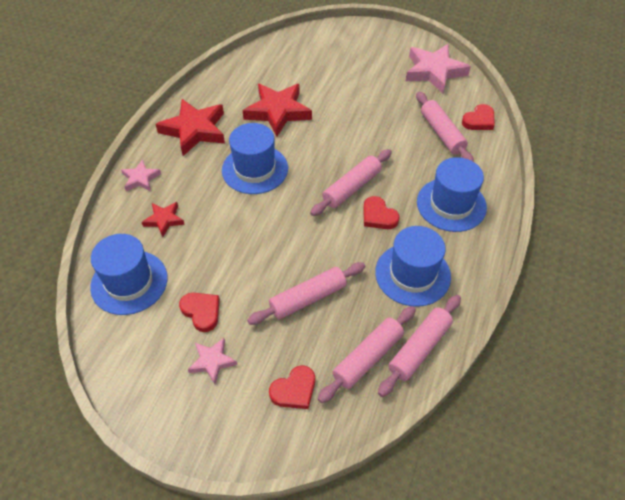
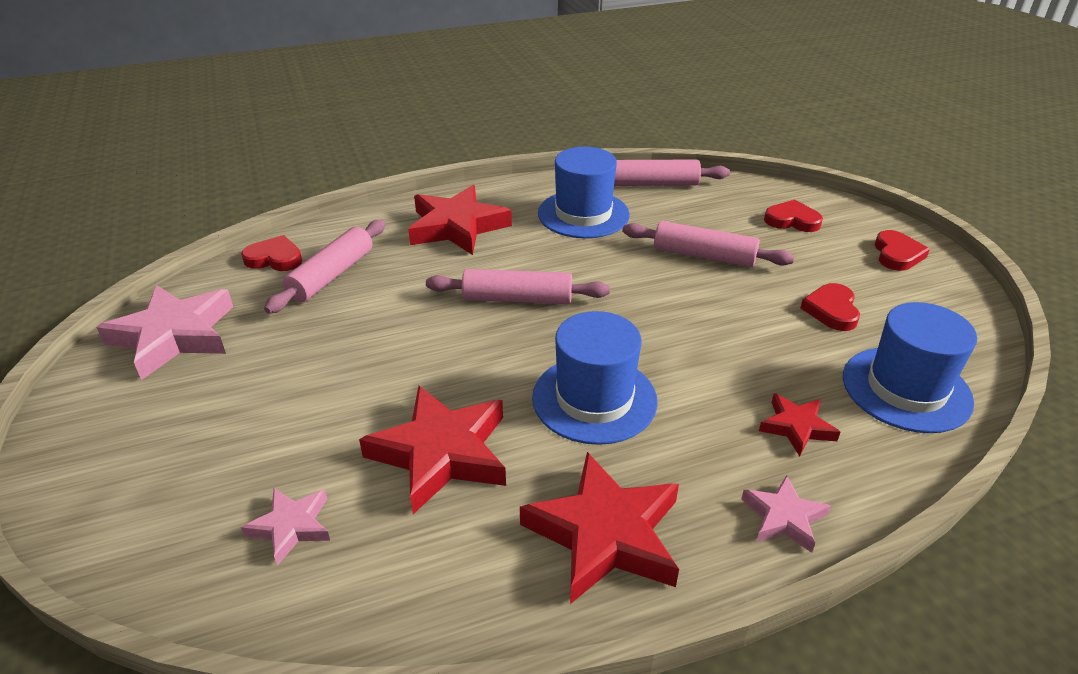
camera: 130 degrees left, 15 degrees down
(212, 361) = (855, 273): pink star -> pink star (291, 527)
(367, 357) = (703, 202): pink rolling pin -> none
(378, 216) = (536, 262): red heart -> red heart (897, 254)
(451, 204) = (457, 226): blue hat -> red star

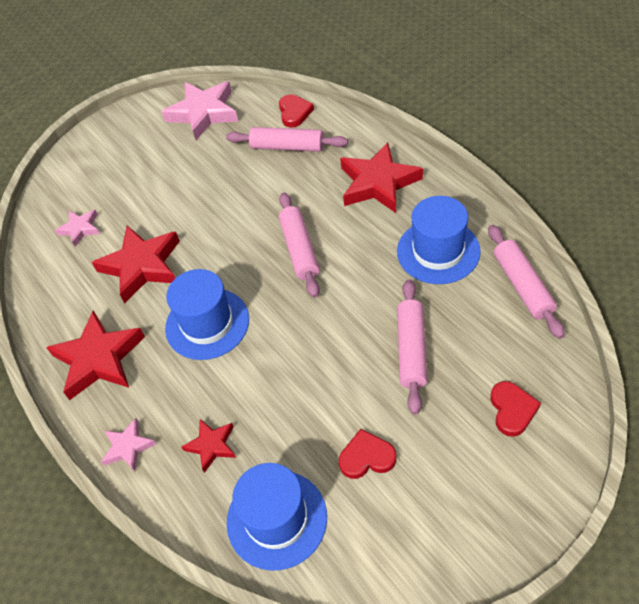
camera: 80 degrees right, 15 degrees up
(897, 254) = (491, 510): red heart -> none

